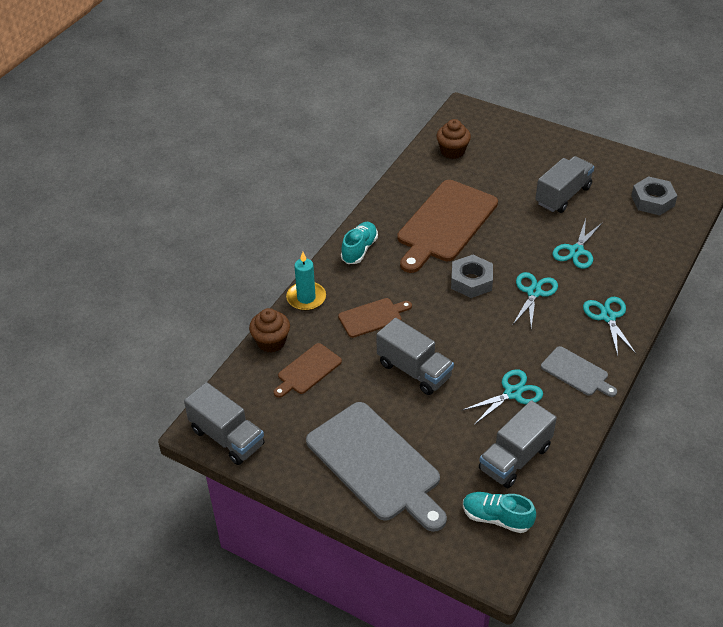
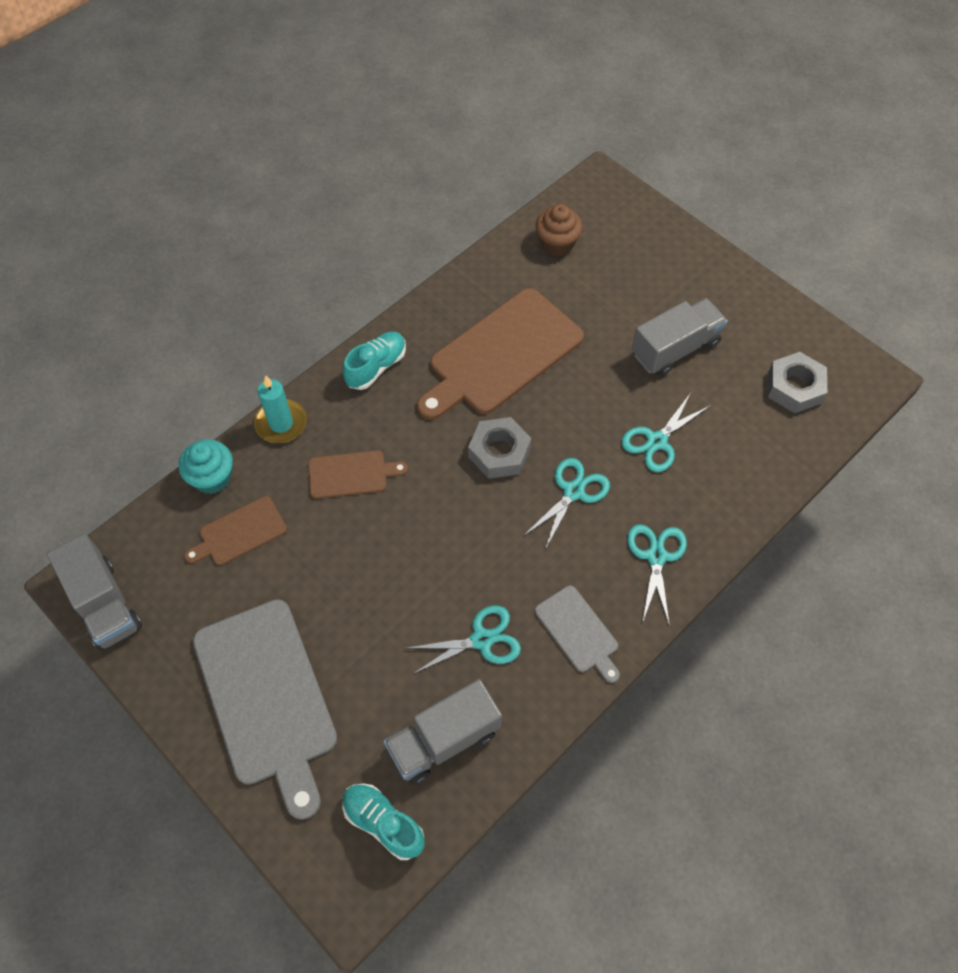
camera: 15 degrees right, 15 degrees up
(271, 342) = (212, 478): brown cupcake -> turquoise cupcake
(414, 370) = (371, 569): grey truck -> none

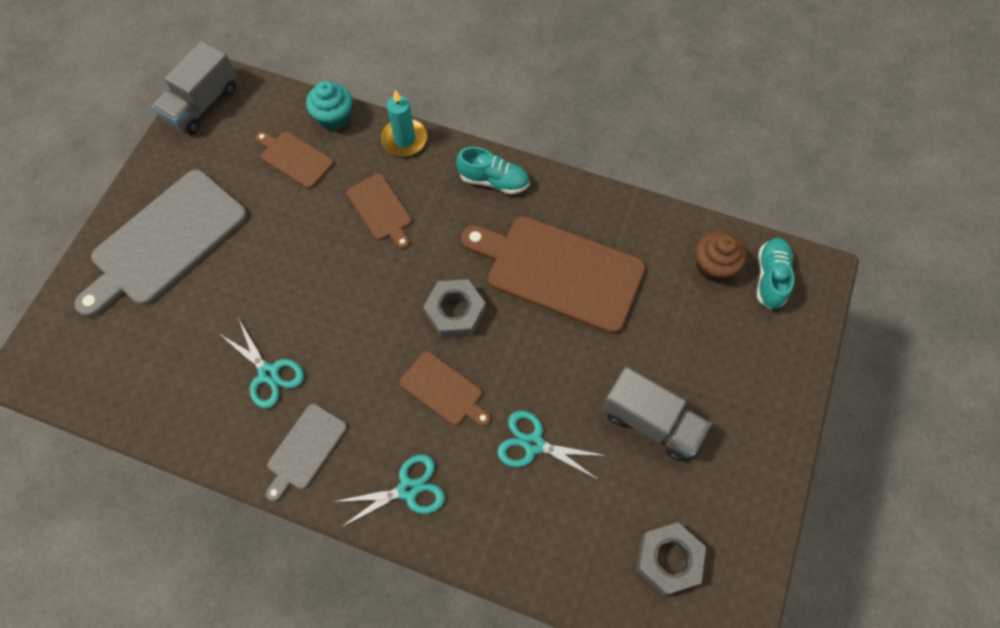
camera: 65 degrees right, 5 degrees up
(383, 823) = (90, 367): turquoise shoe -> turquoise shoe (770, 278)
(444, 740) = (171, 382): grey truck -> none
(573, 491) = (444, 390): turquoise scissors -> brown cutting board

